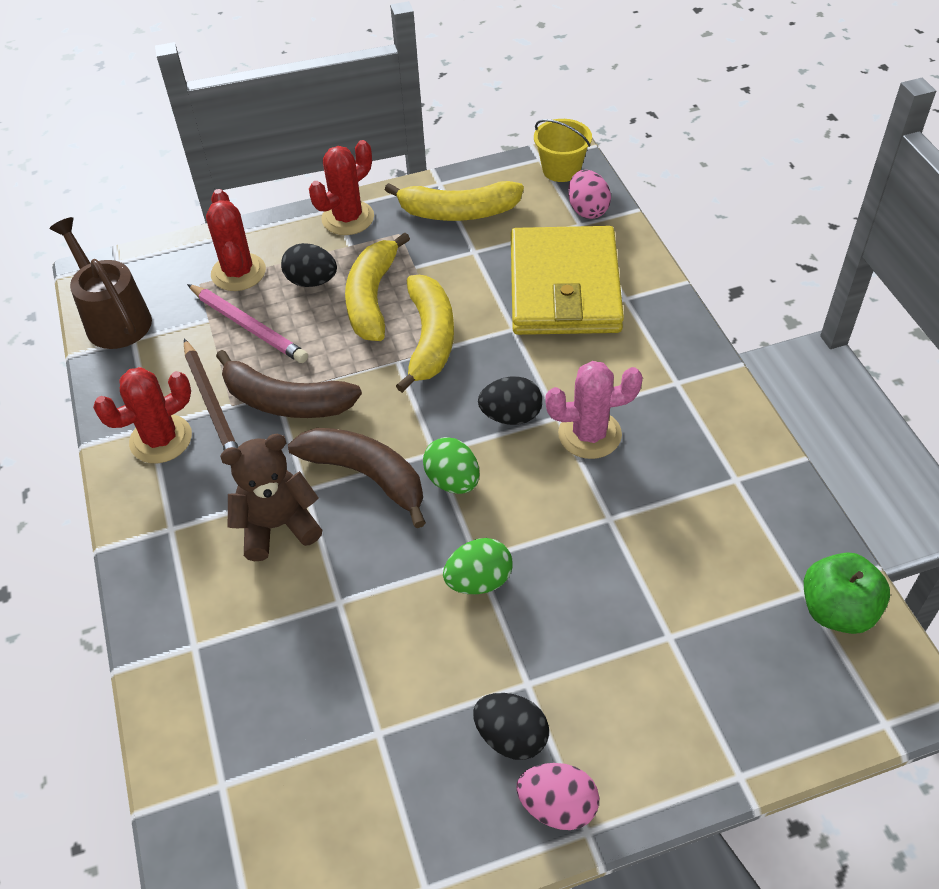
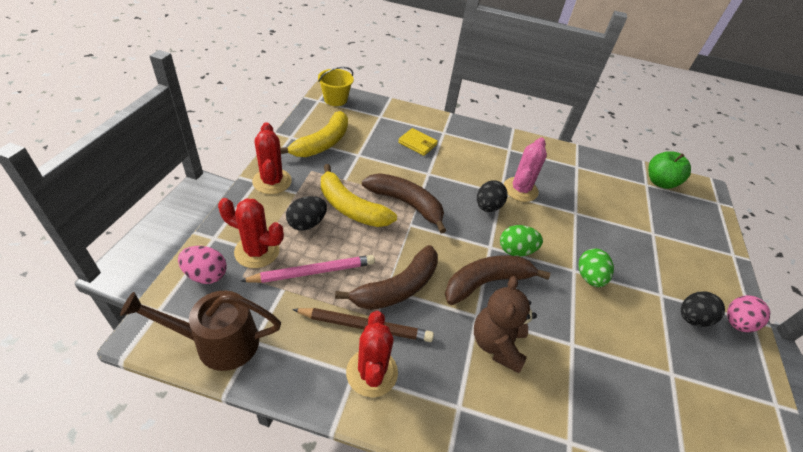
camera: 65 degrees left, 5 degrees down
(430, 339) = (406, 204): yellow banana -> brown banana
(564, 287) = (417, 143): yellow wallet -> yellow wallet, size x0.40
(587, 210) = (373, 109): pink egg -> pink egg (206, 275)

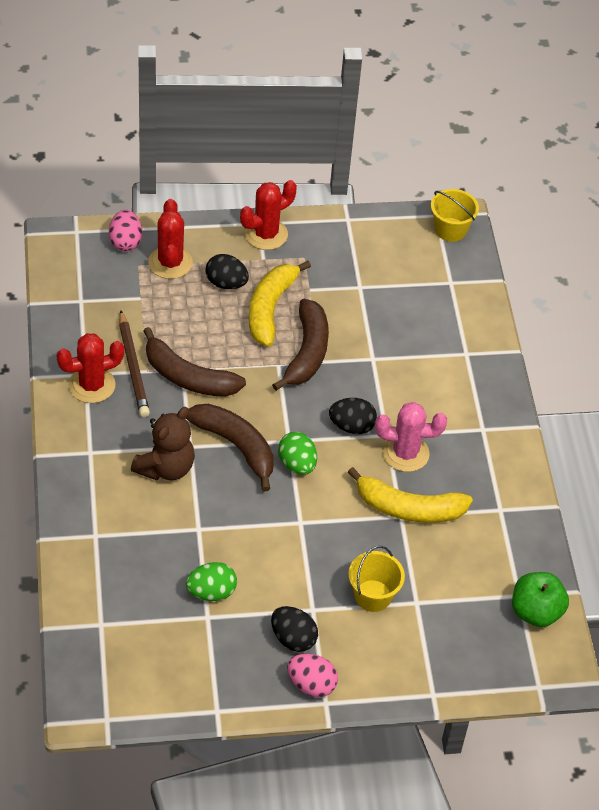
camera: 70 degrees right, 5 degrees up
(218, 342) = (68, 280): brown watering can -> none
(313, 272) = (170, 311): pink pencil -> none
(322, 143) = (356, 249): yellow banana -> yellow banana (409, 508)
(417, 143) = (421, 333): yellow wallet -> none
(497, 344) = (166, 467): brown teddy bear -> brown teddy bear turned 135 degrees clockwise
(589, 277) = (297, 537): green egg -> green egg (211, 592)
(648, 254) = (373, 596): none -> yellow bucket

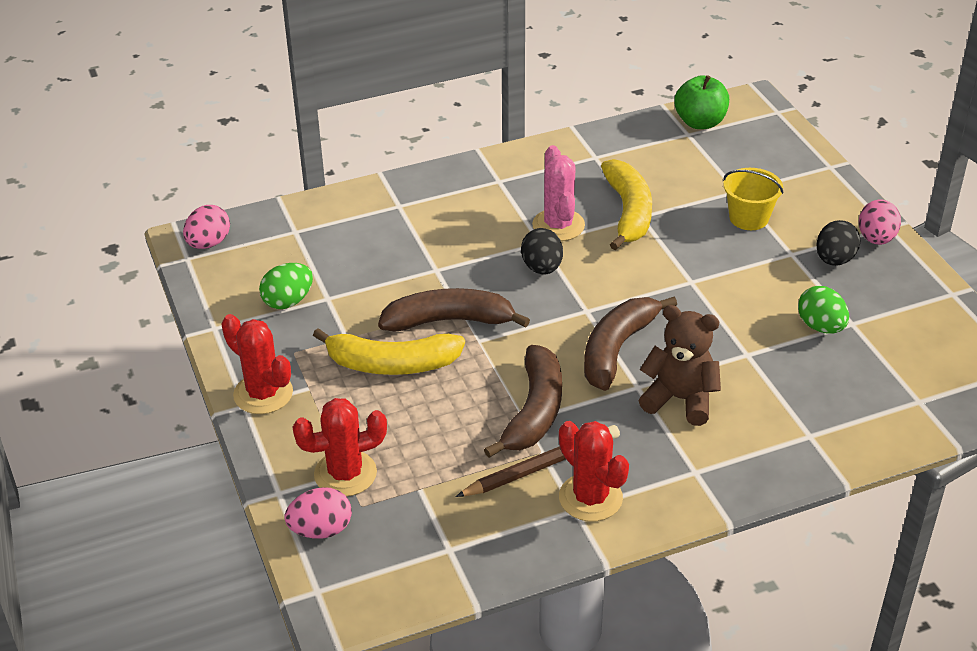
camera: 100 degrees left, 10 degrees down
(226, 283) = (364, 412): black egg -> none
(297, 464) = (616, 298): green egg -> green egg (288, 301)
(450, 229) = (209, 243): yellow bucket -> pink egg

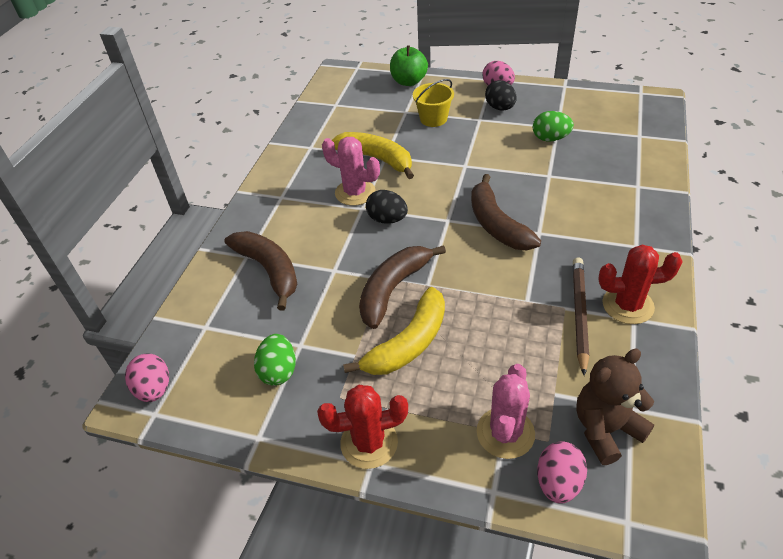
camera: 50 degrees left, 5 degrees up
(345, 474) = (505, 433): red cactus -> pink cactus
(534, 411) = (523, 292): brown banana -> brown banana (269, 270)
(680, 399) = (566, 220): brown teddy bear -> brown teddy bear (605, 429)
(700, 122) = (331, 96): green apple -> green apple (409, 81)

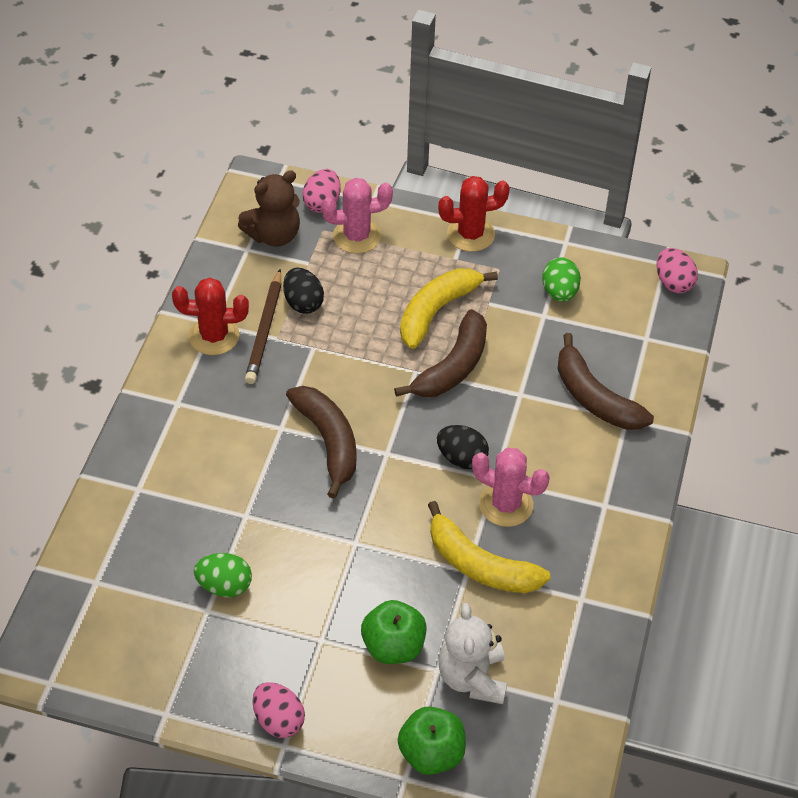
camera: 175 degrees right, 5 degrees up
(384, 109) = (472, 678): none -> white teddy bear
(433, 119) = (393, 647): yellow bucket -> green apple
(500, 108) = (284, 664): black egg -> black egg (303, 303)
(505, 433) = (357, 236): pink cactus -> pink cactus turned 60 degrees clockwise

